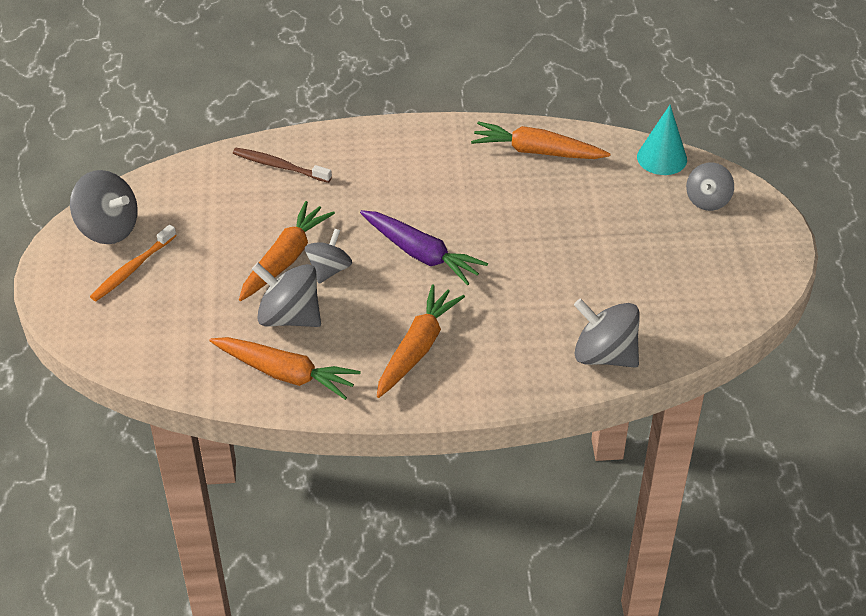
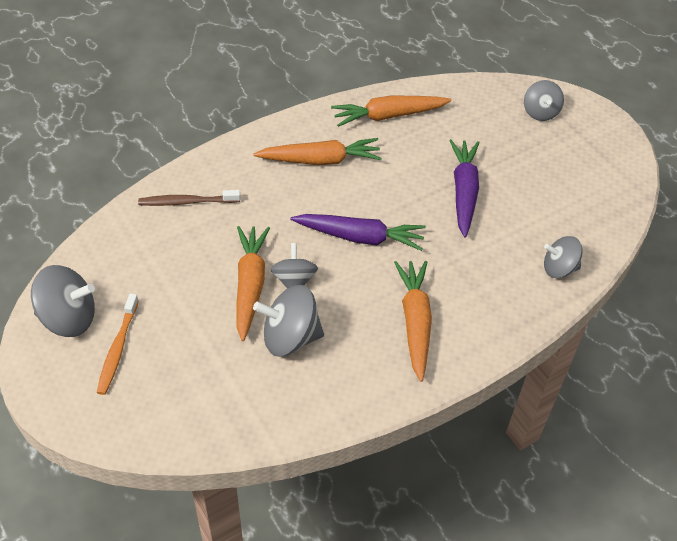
camera: 30 degrees left, 5 degrees up
(285, 373) = (322, 392): orange carrot -> orange carrot (320, 160)
(560, 249) = (463, 192): none -> purple carrot
(604, 355) = (559, 268): grey spinning top -> grey spinning top, size x0.66
(662, 158) = (484, 89): turquoise cone -> none

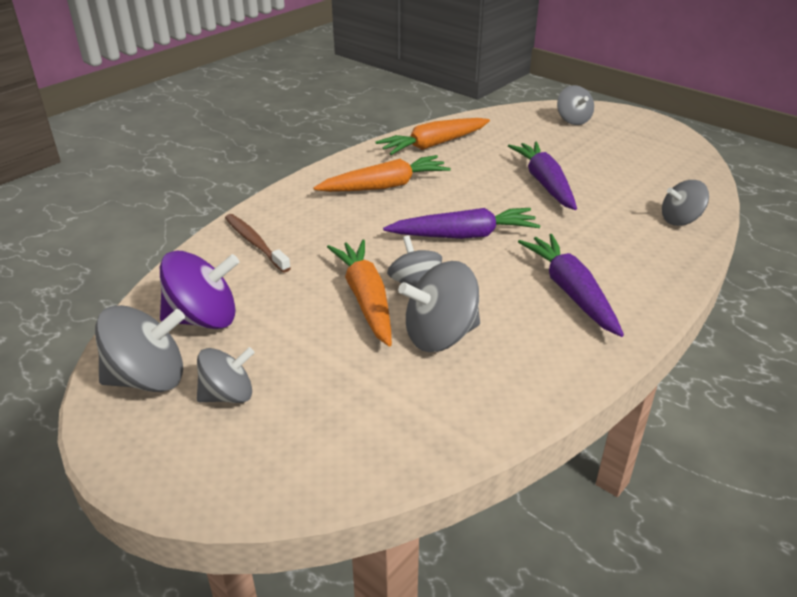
camera: 15 degrees left, 15 degrees down
(118, 348) = (228, 395): orange toothbrush -> grey spinning top
(123, 272) = (204, 319): none -> purple spinning top
(187, 202) = (255, 243): brown toothbrush -> brown toothbrush turned 75 degrees clockwise
(415, 322) = (571, 292): orange carrot -> purple carrot

